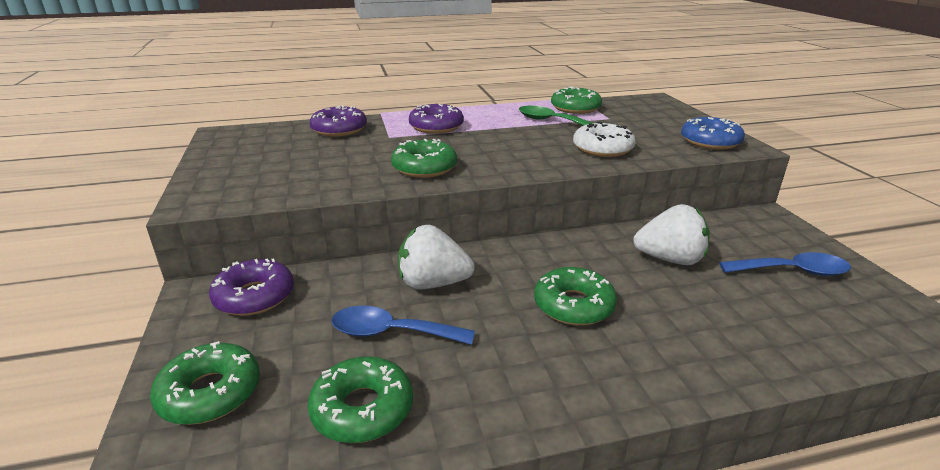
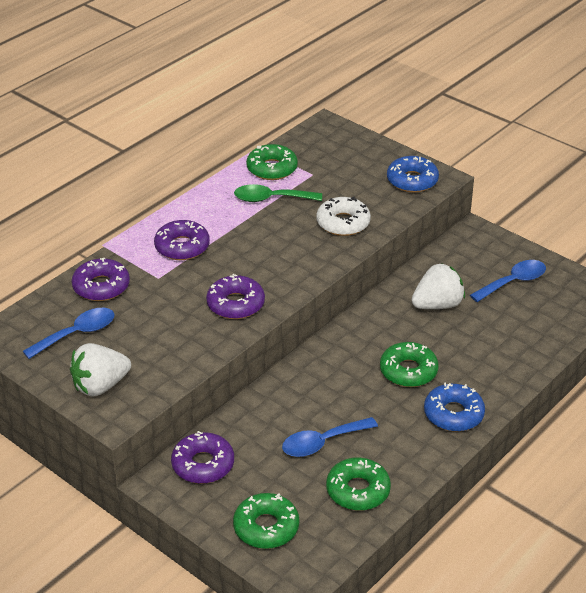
camera: 35 degrees left, 10 degrees up
(273, 147) = (77, 334): none -> blue spoon
(424, 168) = (235, 304): green donut -> purple donut
(433, 283) = (308, 397): white strawberry -> white strawberry (100, 386)
(589, 377) = (453, 414): none -> blue donut

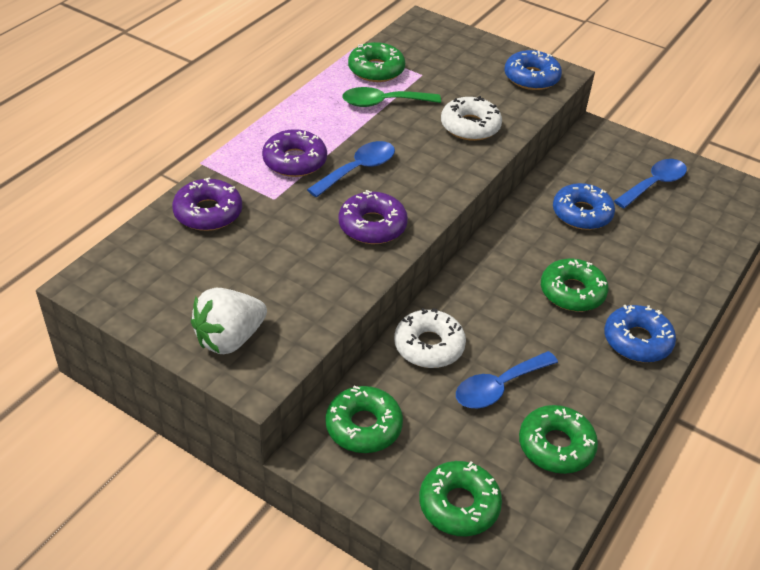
camera: 10 degrees left, 5 degrees up
(77, 334) = (188, 273): blue spoon -> blue spoon (358, 169)
(203, 464) = (363, 426): purple donut -> green donut
(272, 407) = (429, 346): none -> white donut
(437, 305) = (581, 213): white strawberry -> blue donut

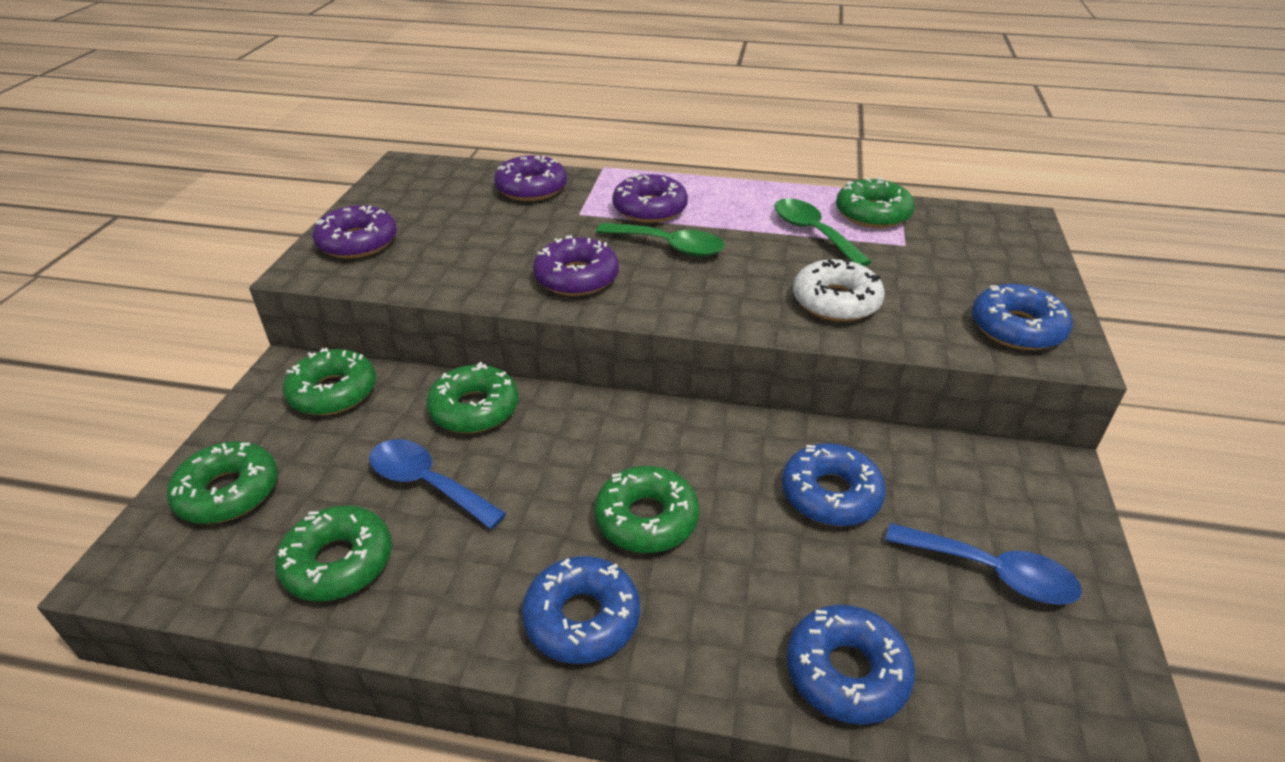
camera: 70 degrees right, 5 degrees down
(229, 339) = (357, 242): white strawberry -> purple donut
(358, 169) = (669, 246): blue spoon -> green spoon
(429, 346) = (474, 409): white donut -> green donut
(697, 256) = (846, 672): none -> blue donut

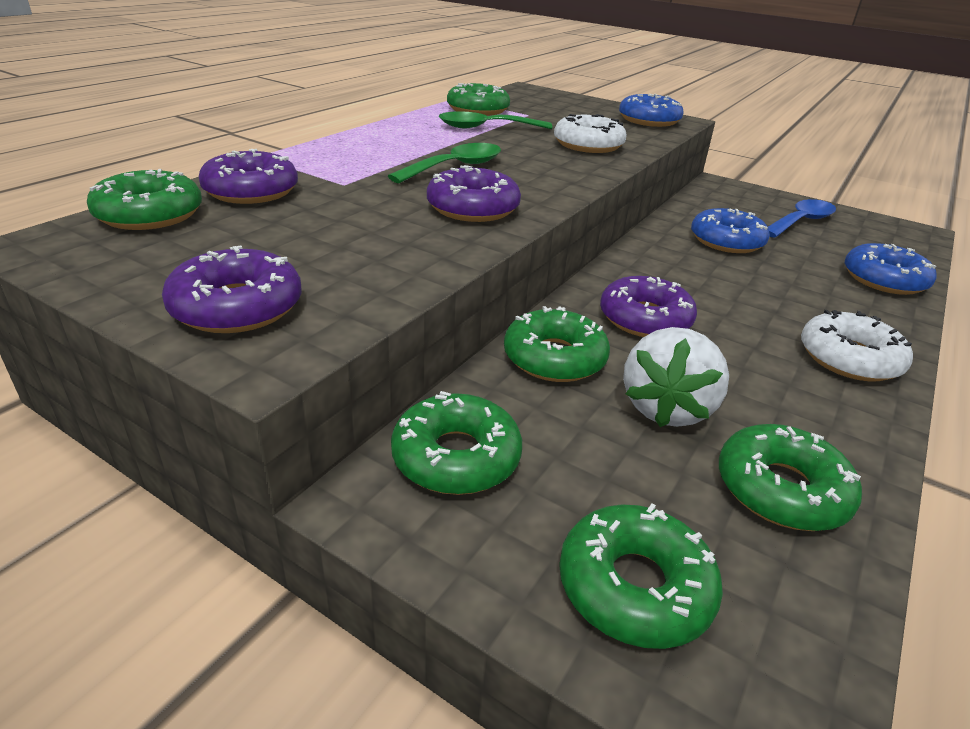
camera: 70 degrees left, 5 degrees down
(427, 483) = (666, 408): blue spoon -> white strawberry
(582, 618) = (849, 358): blue donut -> white donut
(646, 519) = (740, 307): green donut -> green donut (149, 214)
(650, 209) = (376, 159): purple donut -> purple donut (645, 319)

